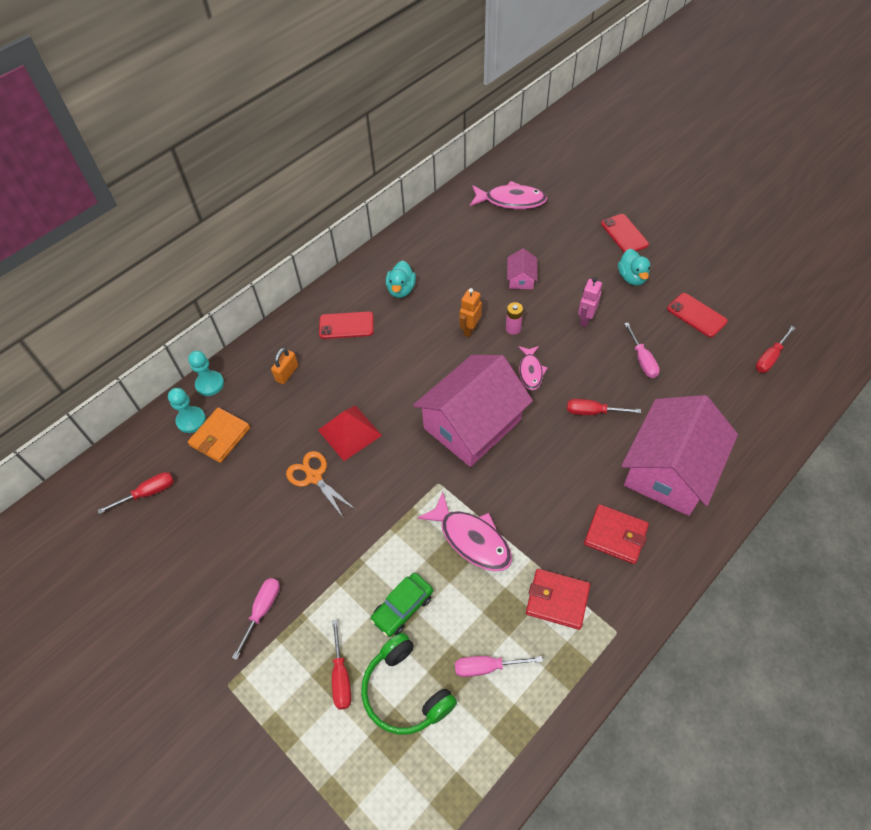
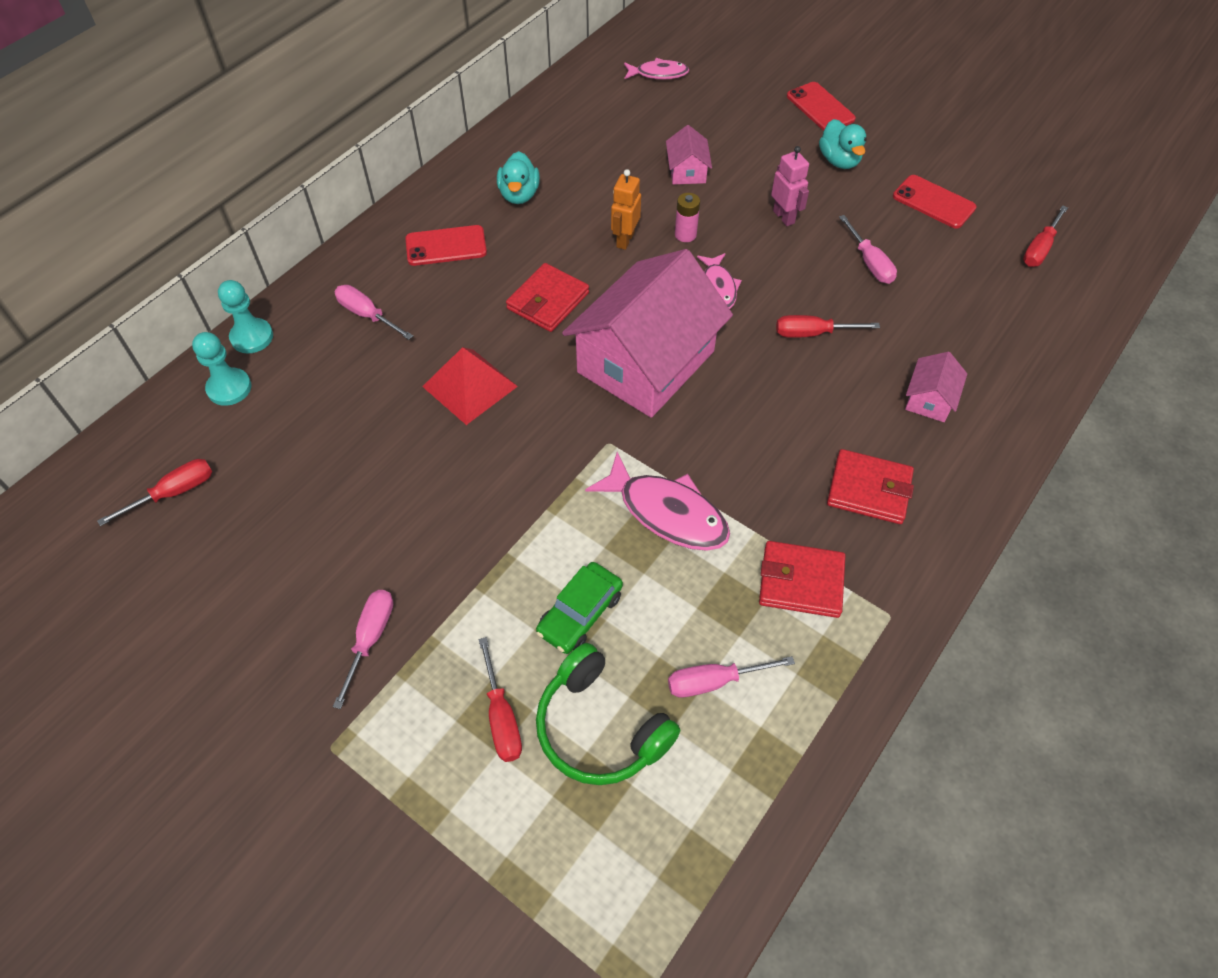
camera: 10 degrees left, 0 degrees up
(220, 437) = (276, 407): orange wallet -> none
(287, 373) = (366, 314): orange padlock -> pink screwdriver
(314, 477) = (425, 450): orange scissors -> none
(410, 372) = (548, 301): none -> red wallet
(511, 201) = (658, 74): pink fish -> pink fish, size x0.61
(585, 319) = (784, 217): pink robot -> pink robot turned 135 degrees clockwise
(670, 470) = (929, 399): pink house -> pink house, size x0.42

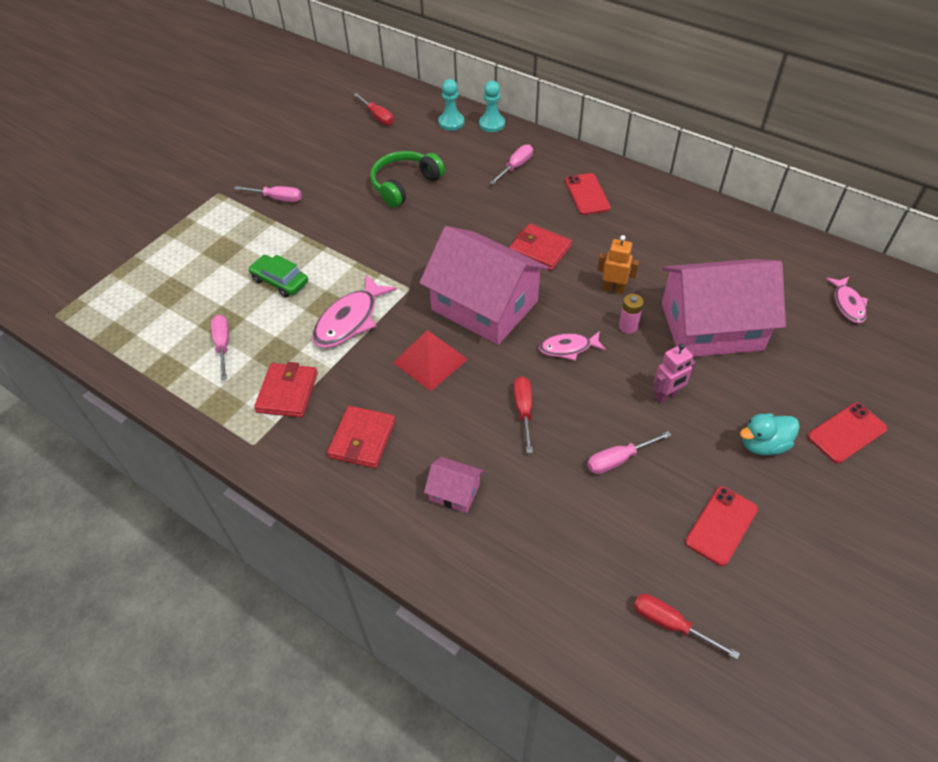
camera: 90 degrees right, 5 degrees down
(469, 386) = (457, 218): red pyramid -> red pyramid (430, 360)
(502, 718) = (220, 253): red screwdriver -> none
(519, 195) = (651, 226): turquoise duck -> none
(600, 727) = (205, 294): green headphones -> green headphones (404, 185)
(687, 171) = (711, 326): pink house -> pink house, size x2.39

